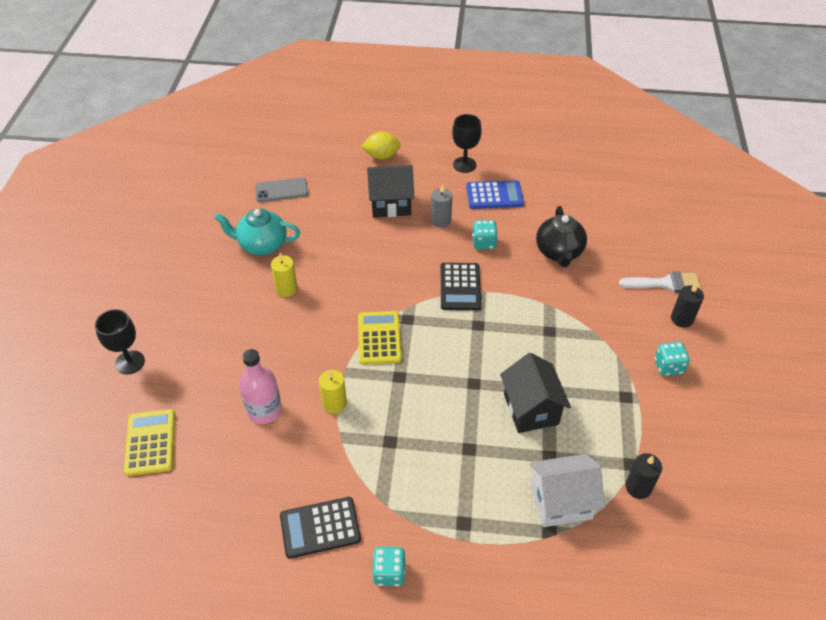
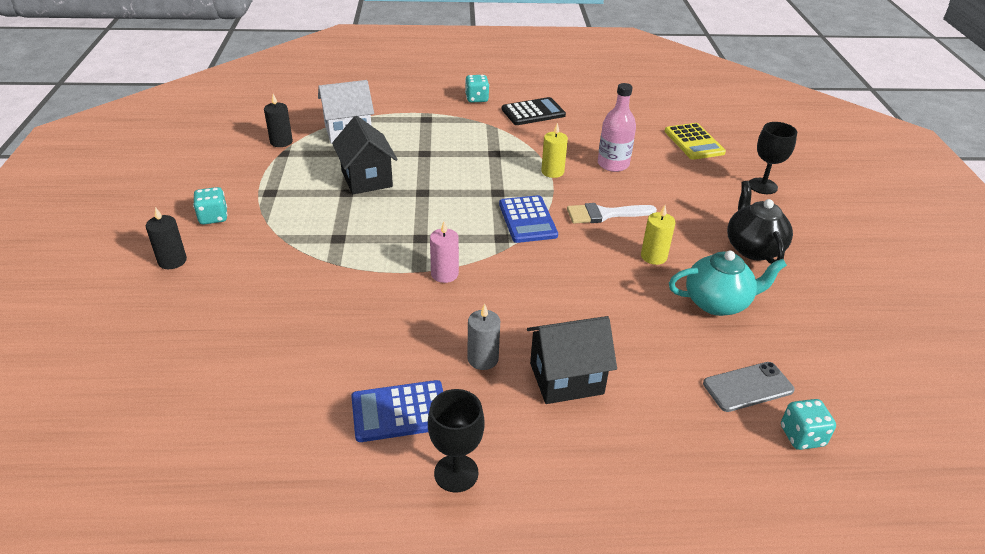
camera: 170 degrees right, 10 degrees down
(379, 338) = (527, 220): yellow calculator -> blue calculator
(381, 156) = (615, 477): yellow lemon -> none
(460, 287) = (444, 274): black calculator -> pink candle
(483, 243) = (416, 331): turquoise dice -> turquoise dice (802, 436)
(559, 252) = (308, 326): black teapot -> black teapot (753, 248)
(665, 283) = (171, 298): white brush -> white brush (604, 214)

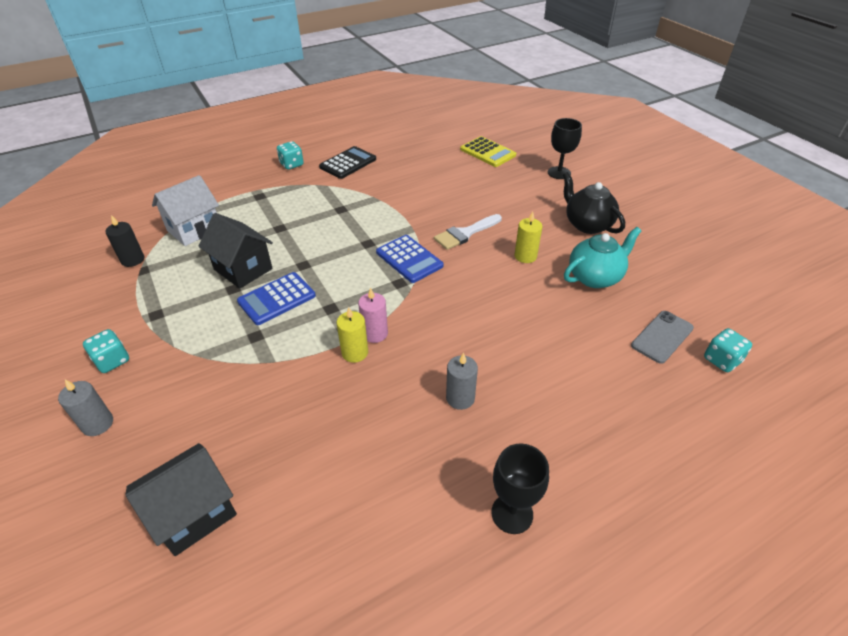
camera: 25 degrees left, 5 degrees up
(172, 261) = (97, 424): black candle -> grey candle
(400, 411) = (426, 479): blue calculator -> blue calculator (277, 299)
(552, 172) = (399, 210): yellow candle -> yellow candle (355, 352)
(566, 378) = (536, 386): black house -> black house (194, 513)
(613, 164) = (442, 189): pink bottle -> none

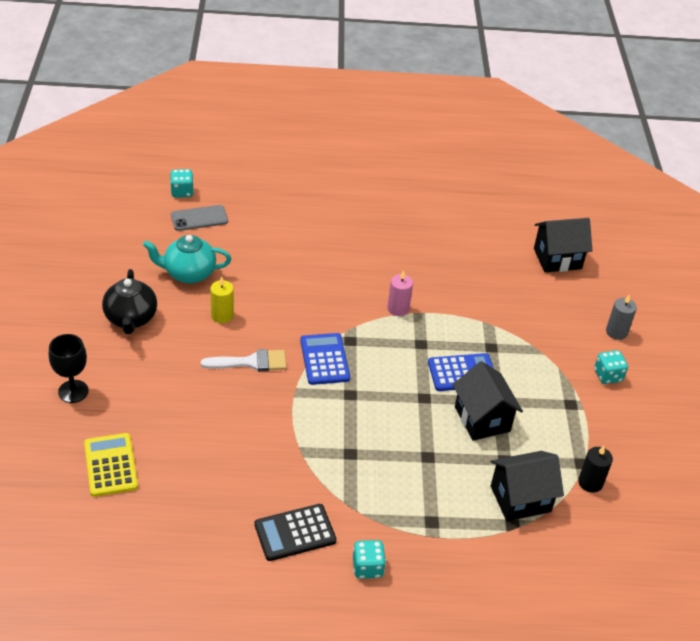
camera: 155 degrees left, 0 degrees up
(194, 229) = (520, 499): white house -> black house
(355, 352) = (421, 302): yellow candle -> none
(460, 398) = (369, 245): grey candle -> none
(512, 513) = (386, 189): black goblet -> none

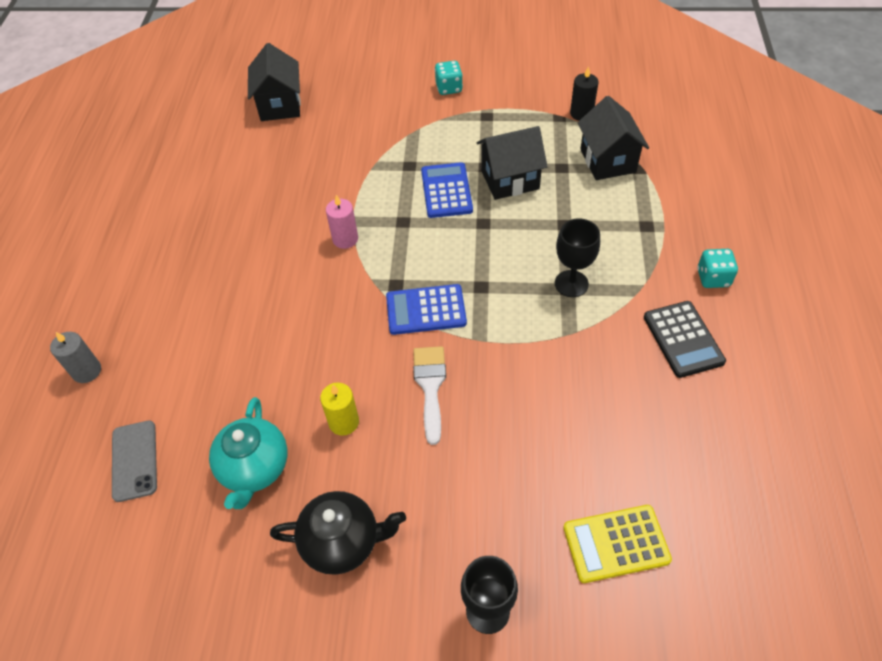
camera: 80 degrees left, 10 degrees up
(182, 192) = (65, 488): turquoise dice -> none
(356, 457) = (571, 283): none -> black goblet
(616, 332) = (390, 76): grey candle -> grey candle (87, 371)

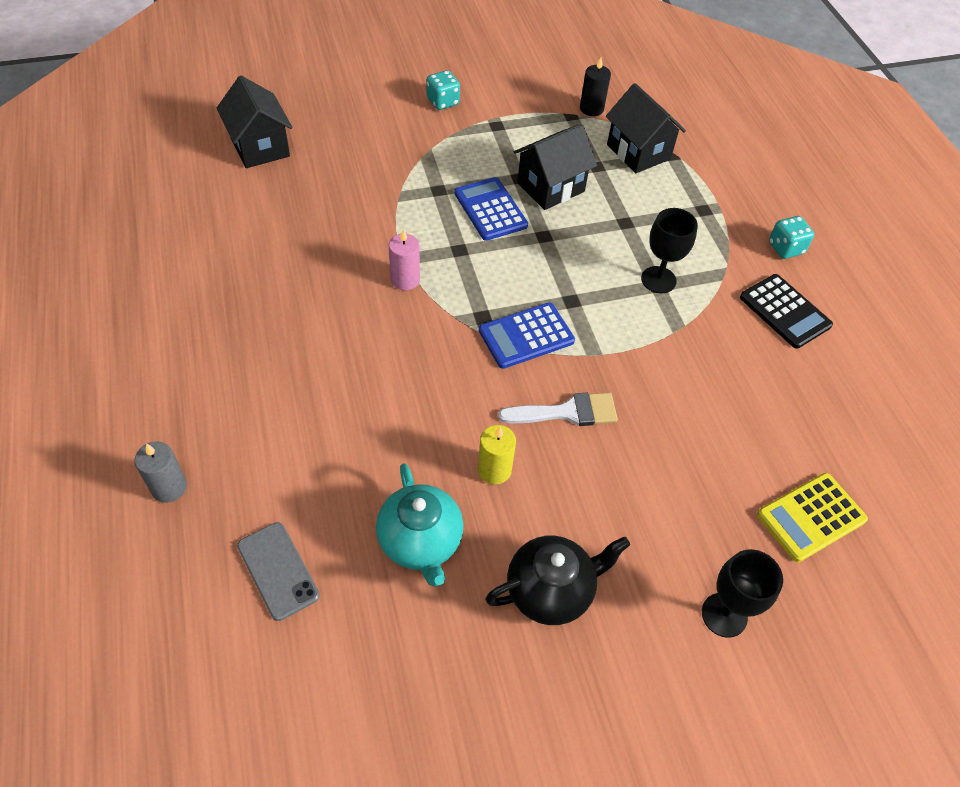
camera: 25 degrees left, 0 degrees up
(430, 386) = (567, 412): white brush -> white brush turned 105 degrees clockwise

